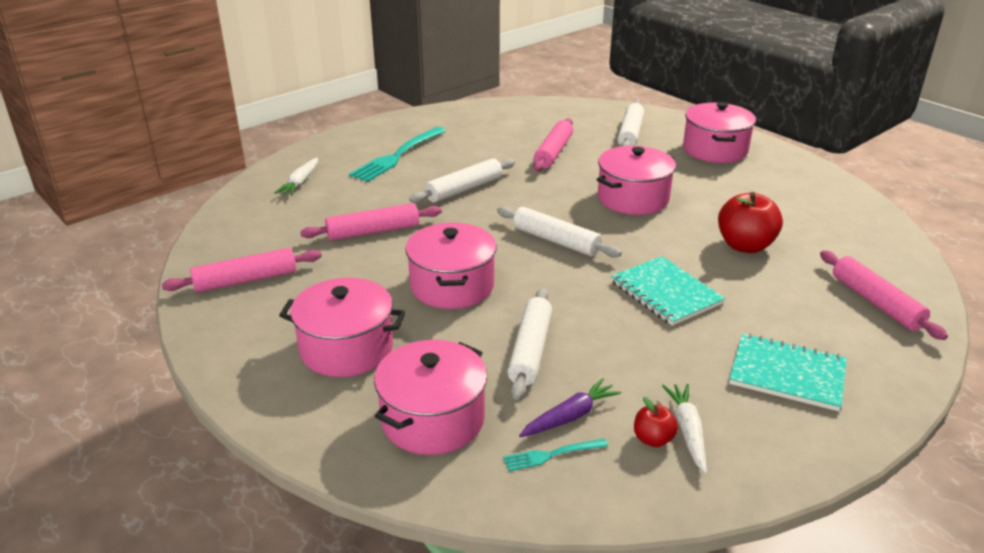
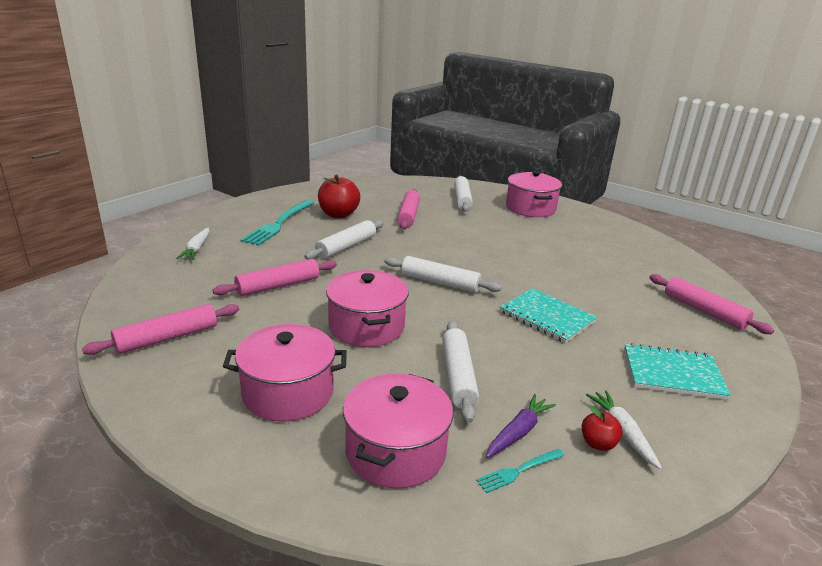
camera: 15 degrees left, 5 degrees down
(633, 198) = (486, 246): pink pot -> none
(745, 246) = (588, 276): red apple -> red apple (338, 214)

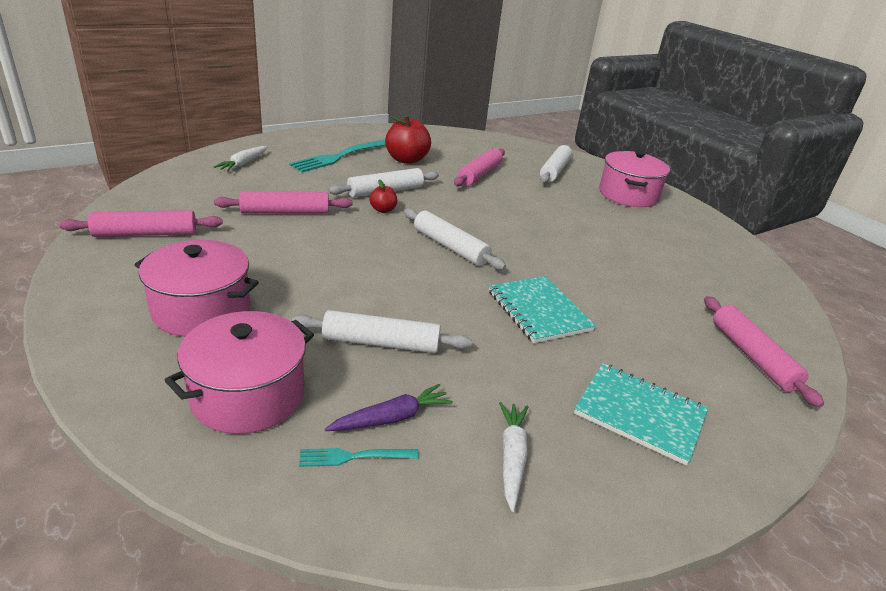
camera: 20 degrees right, 5 degrees up
(366, 326) = (333, 270): pink pot -> none
(458, 376) = (381, 343): white rolling pin -> white rolling pin turned 75 degrees clockwise
(598, 443) = (471, 459): red apple -> red apple (383, 210)

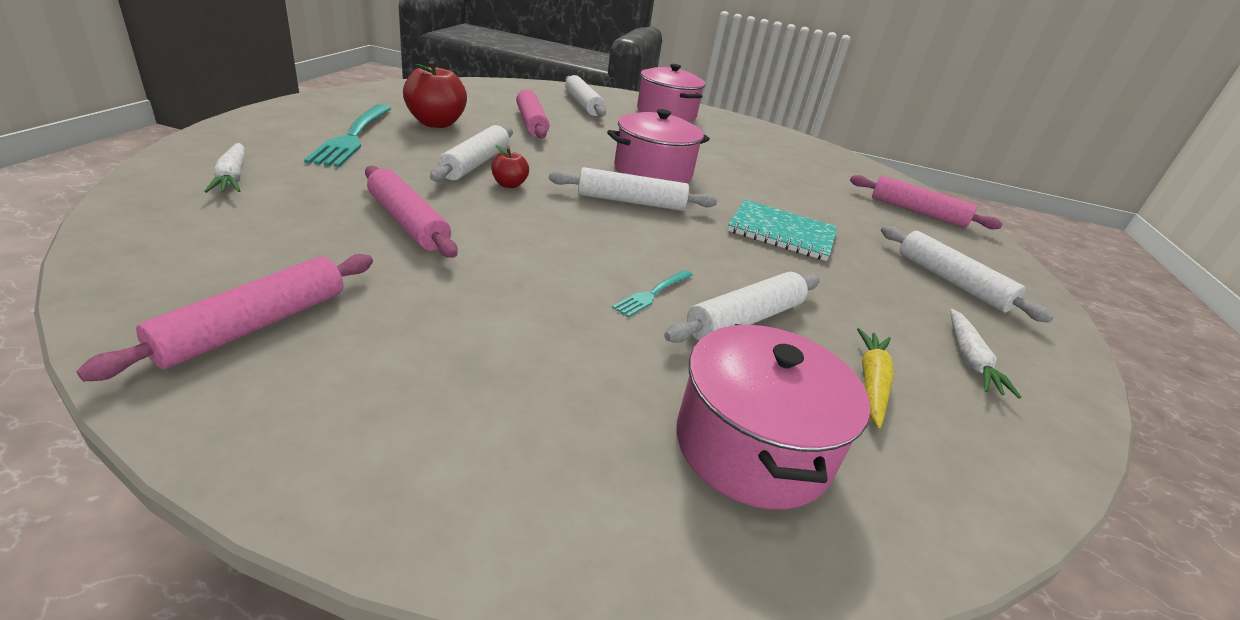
camera: 45 degrees left, 0 degrees up
(201, 310) = (531, 385): pink pot -> pink pot (653, 172)
(285, 212) = (407, 222): pink rolling pin -> pink rolling pin turned 75 degrees counterclockwise
(353, 457) = (915, 437): turquoise fork -> turquoise fork (652, 294)
(391, 418) = (871, 383): purple carrot -> yellow carrot
(512, 457) = (969, 360): white carrot -> white carrot turned 135 degrees counterclockwise
(640, 414) = (951, 282): turquoise notebook -> white rolling pin

